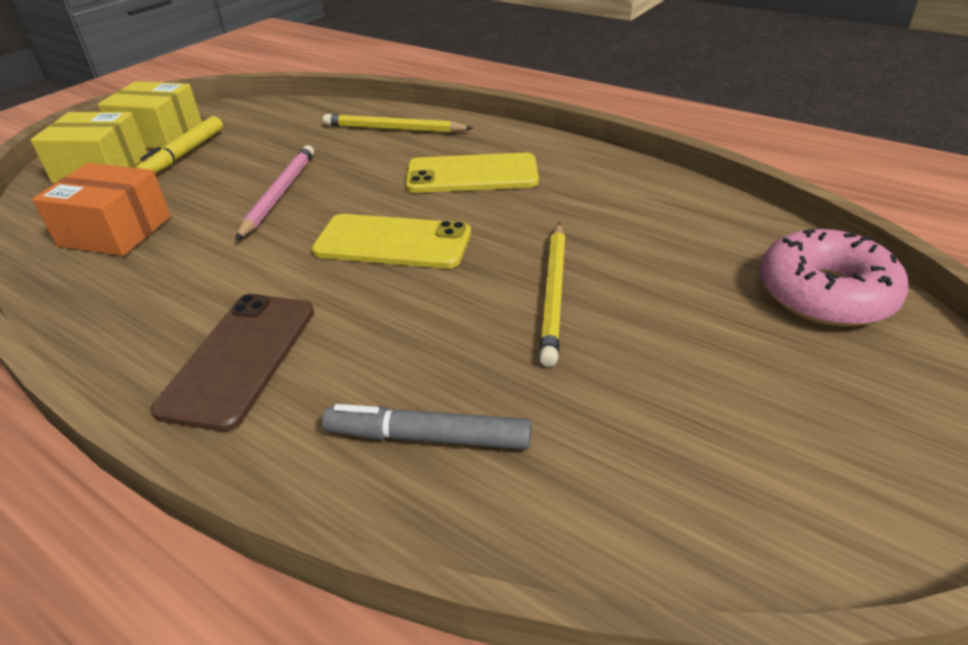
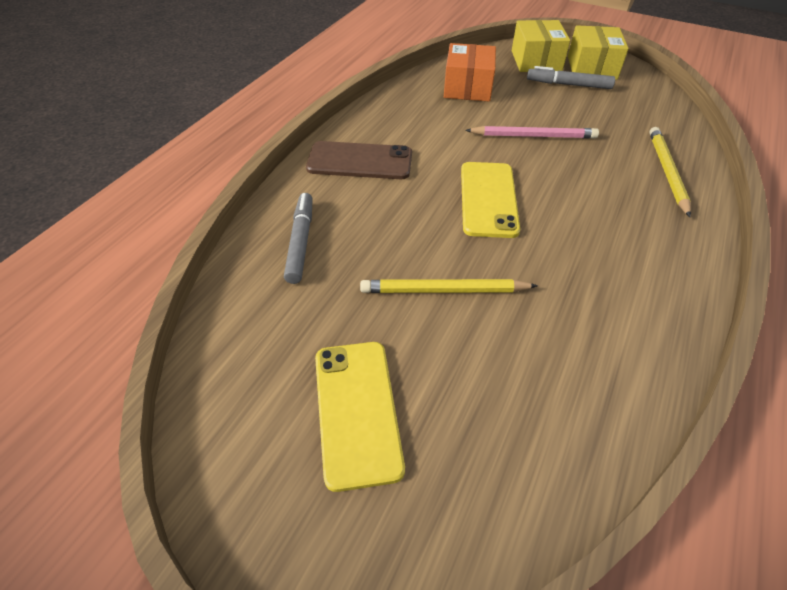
camera: 80 degrees right, 10 degrees up
(184, 155) = (568, 84): yellow marker -> grey marker
(472, 174) = (607, 228): yellow phone -> yellow phone (357, 411)
(825, 294) = (481, 493): pink donut -> none

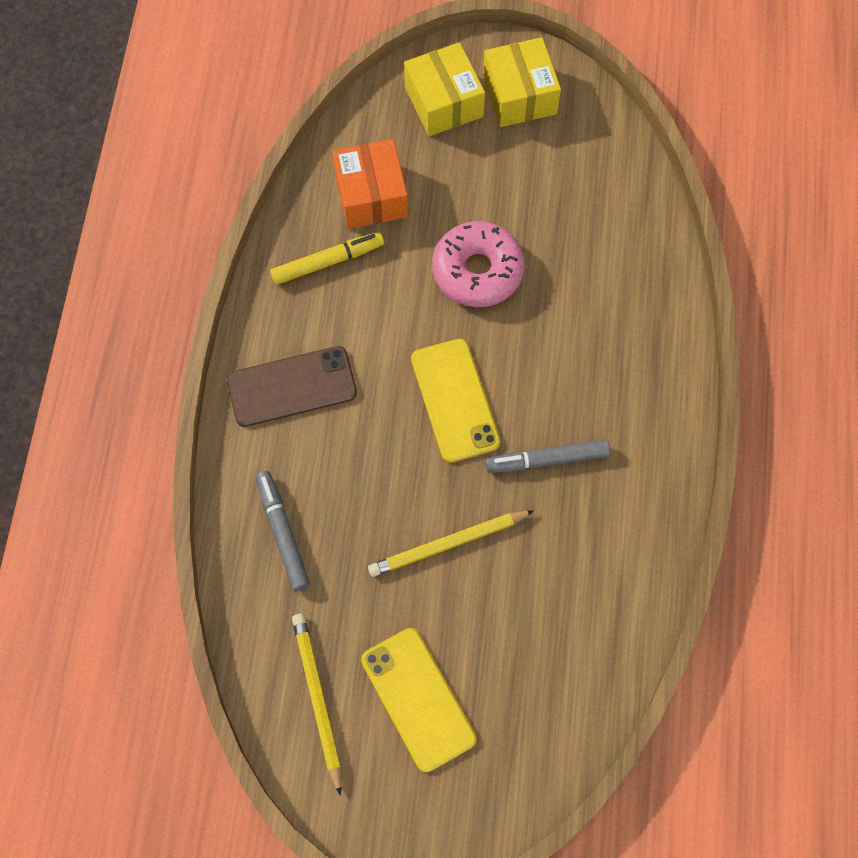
camera: 20 degrees left, 20 degrees up
(421, 109) = (328, 262): none -> yellow marker
(533, 136) = (477, 271): pink pencil -> pink donut
(568, 84) = (497, 146): grey marker -> grey marker (547, 459)
(667, 172) = (636, 287): yellow pencil -> yellow pencil (317, 699)

